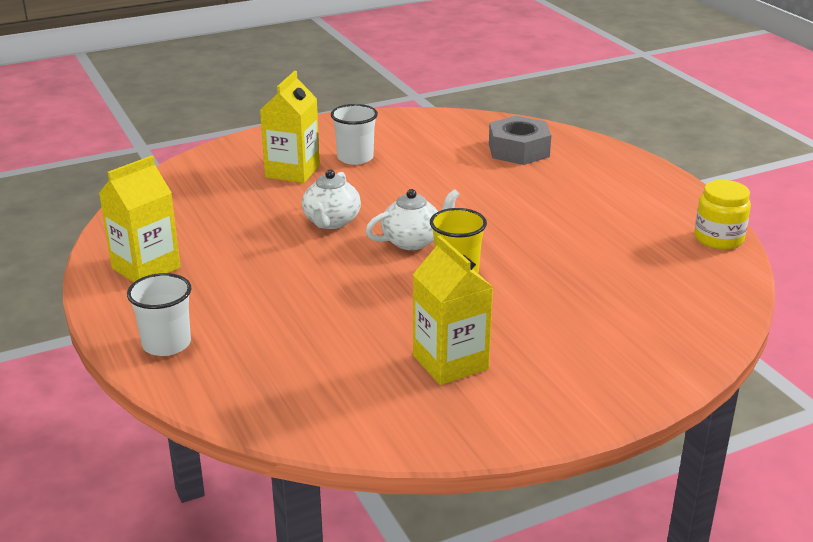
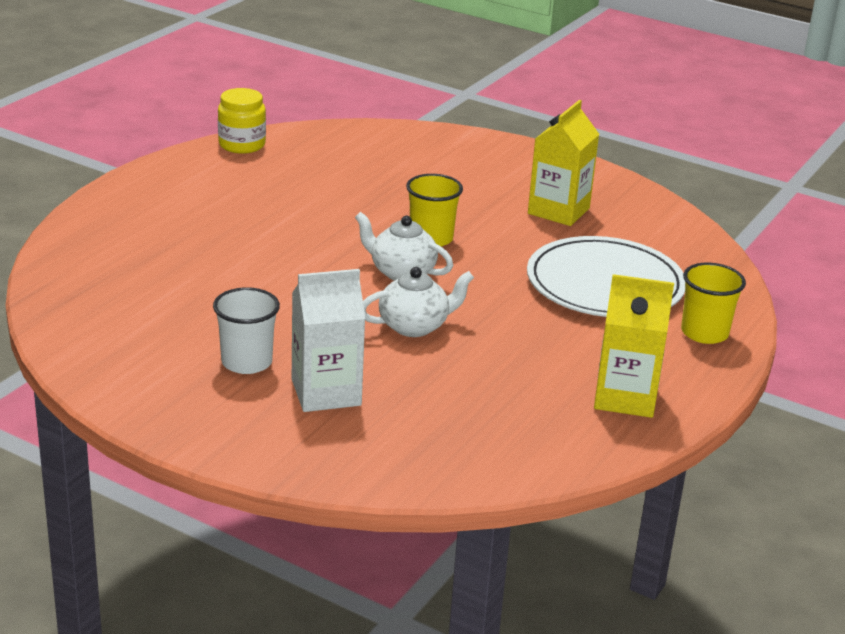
camera: 125 degrees left, 0 degrees up
(166, 344) = (704, 333): white cup -> yellow cup
(292, 171) = (326, 392): yellow carton -> white carton
(294, 328) = (605, 284): none -> white plate
(518, 150) = (129, 266): grey nut -> none

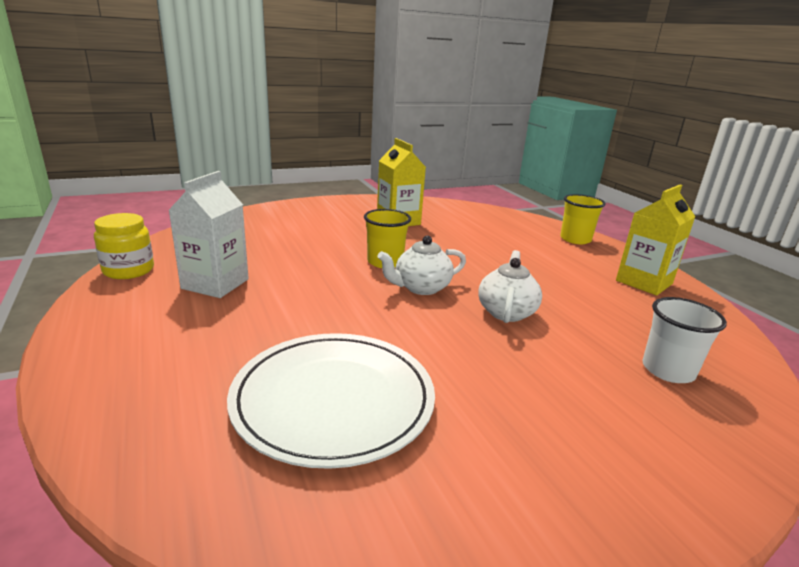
camera: 55 degrees left, 5 degrees down
(246, 362) = (514, 415): white cup -> white cup (668, 370)
(326, 392) = (595, 390): white carton -> white carton (215, 284)
(605, 284) = (499, 240): white plate -> white plate (333, 400)

